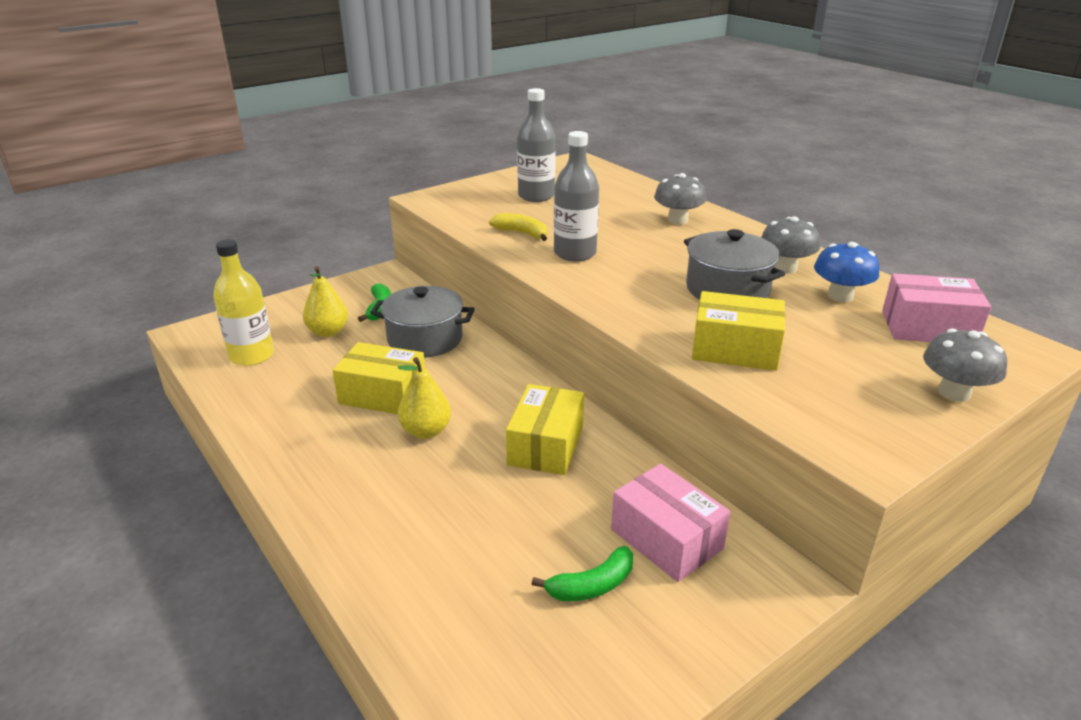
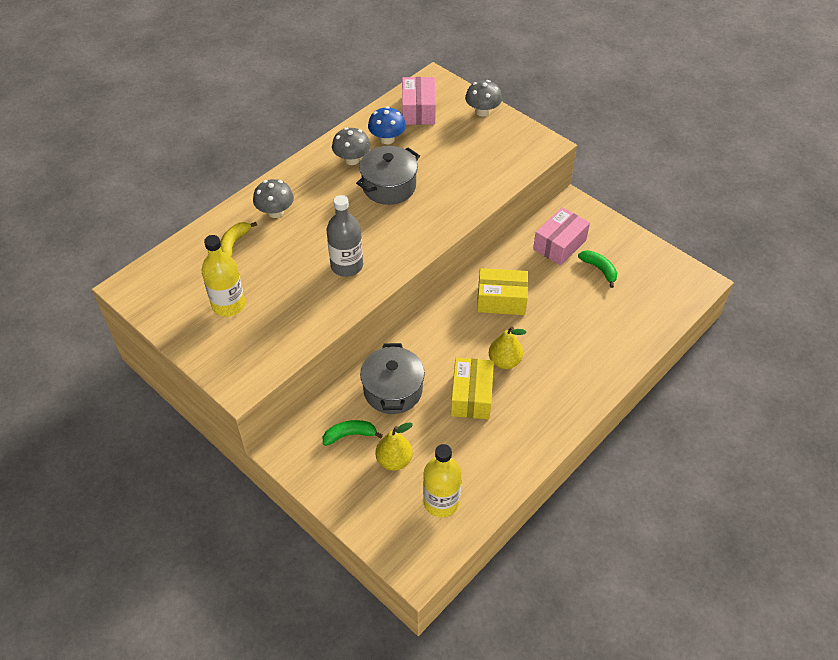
camera: 100 degrees left, 20 degrees up
(522, 233) = (313, 302): yellow banana -> yellow banana (234, 243)
(536, 196) = (228, 305): grey bottle -> yellow bottle
(735, 349) = (463, 184): yellow box -> none

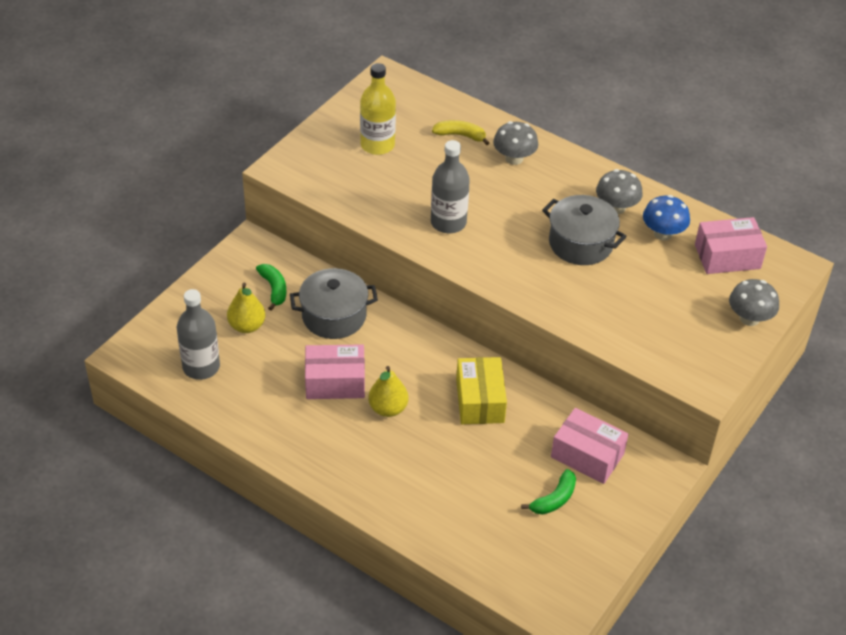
camera: 80 degrees right, 5 degrees down
(441, 502) = (201, 367): yellow bottle -> grey bottle
(471, 396) = (335, 382): yellow box -> pink box

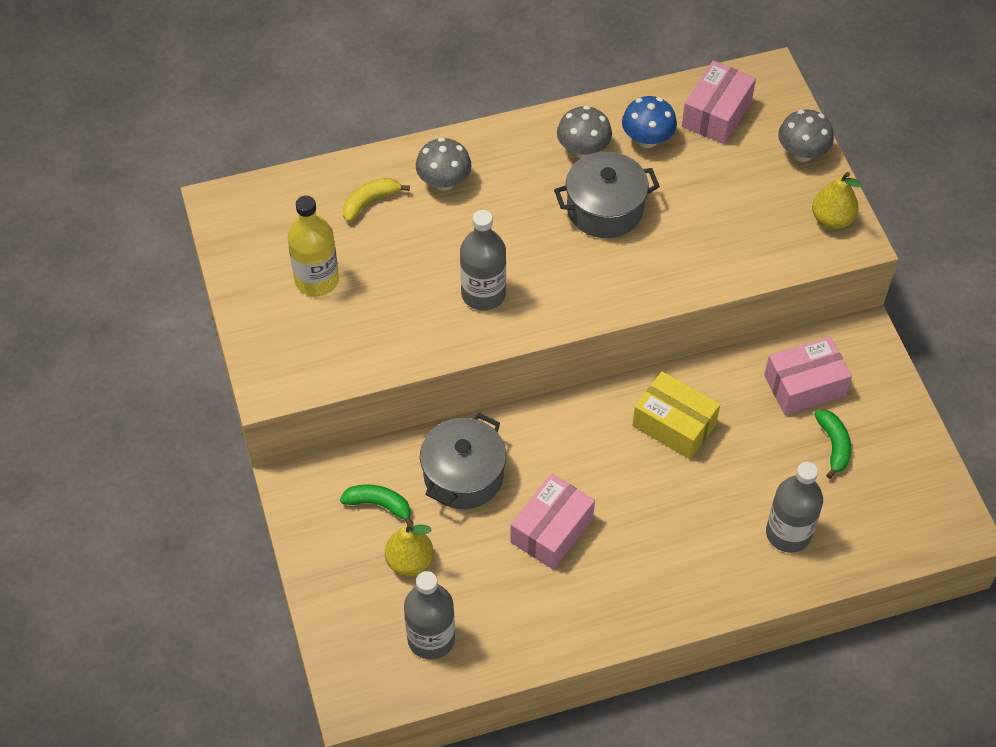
camera: 50 degrees left, 10 degrees up
(388, 408) = (622, 507): yellow pear -> yellow pear (832, 219)
(455, 511) = (788, 533): none -> grey bottle

